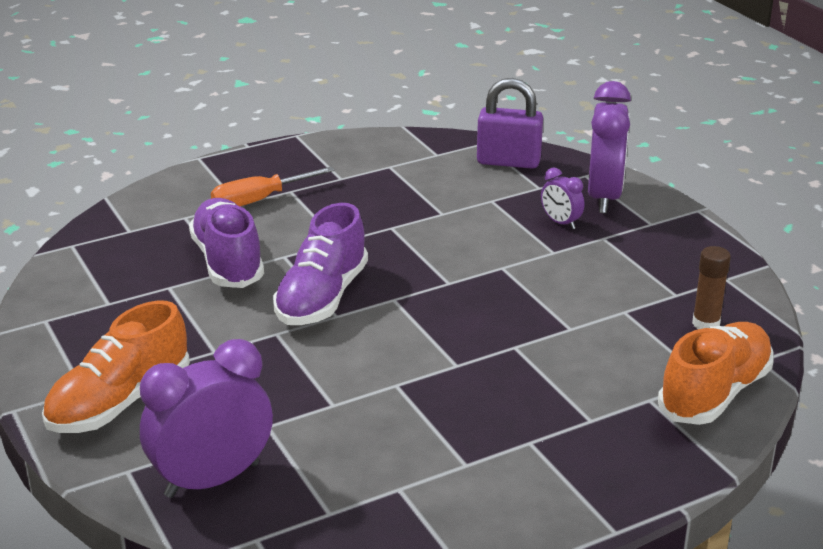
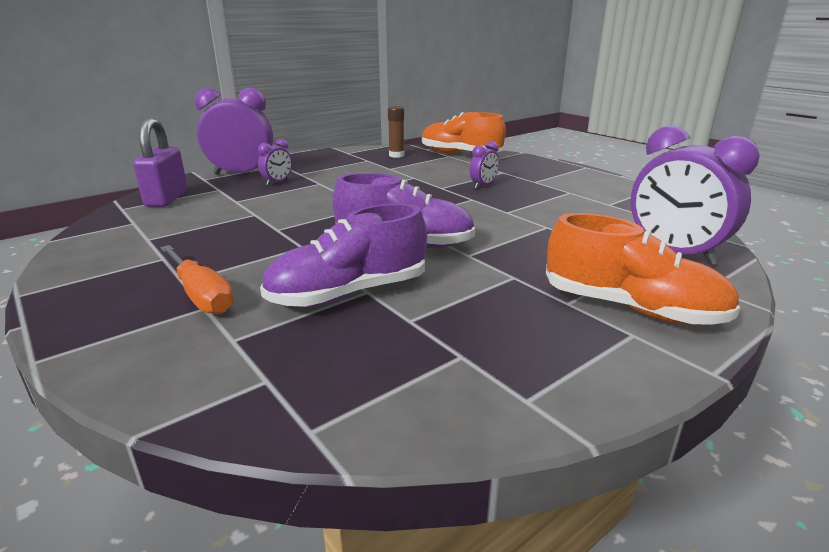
camera: 100 degrees left, 5 degrees down
(514, 385) = (483, 186): none -> purple clock

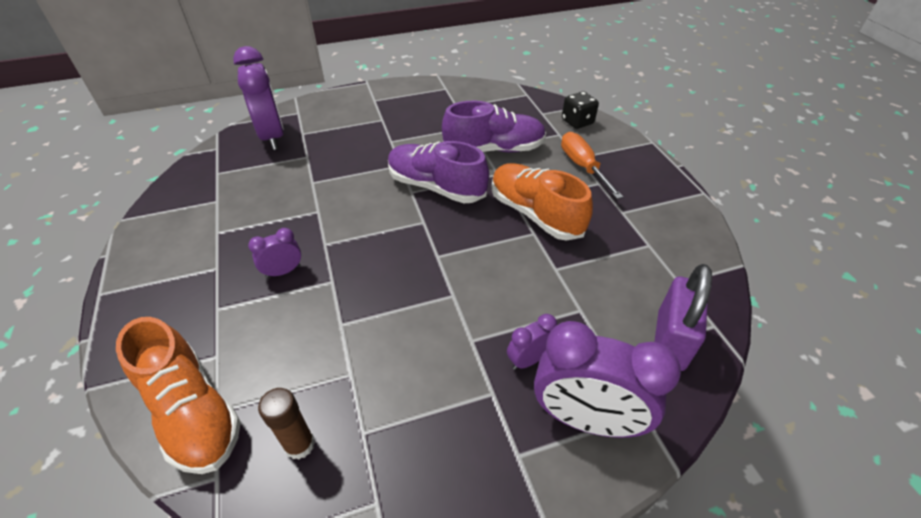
camera: 160 degrees left, 20 degrees up
(185, 374) = (577, 122): none -> black dice
(631, 308) = (356, 110): orange shoe -> orange shoe (535, 214)

